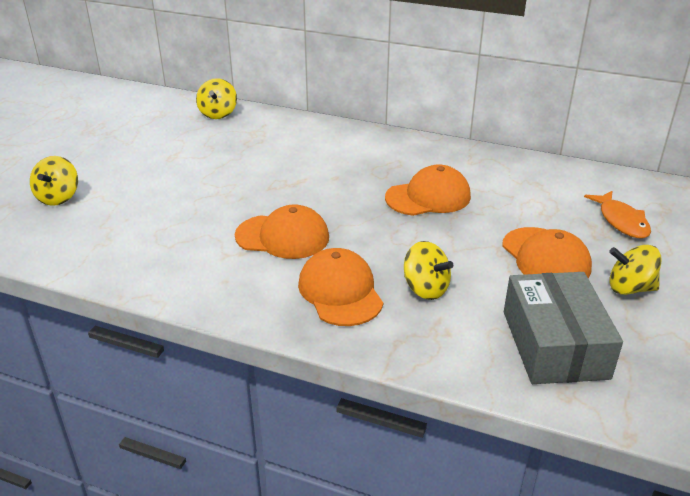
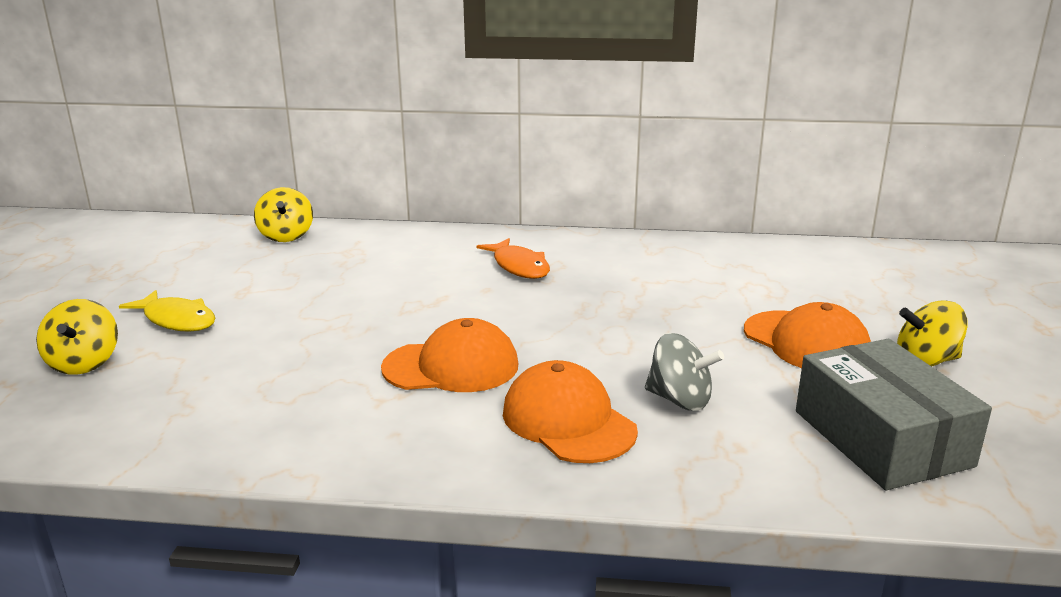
camera: 15 degrees left, 10 degrees down
(124, 173) = (177, 320): none -> yellow fish
(425, 289) = (680, 400): yellow spinning top -> grey spinning top
(428, 197) = (621, 296): orange cap -> none
(621, 221) = (867, 292): orange fish -> orange fish (519, 266)

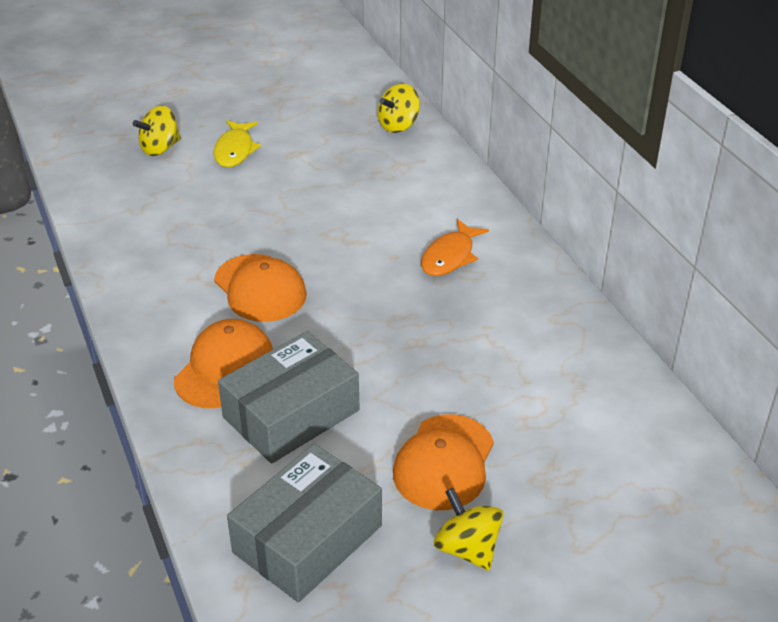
camera: 60 degrees right, 15 degrees up
(680, 400) = (291, 414): grey spinning top -> grey box

